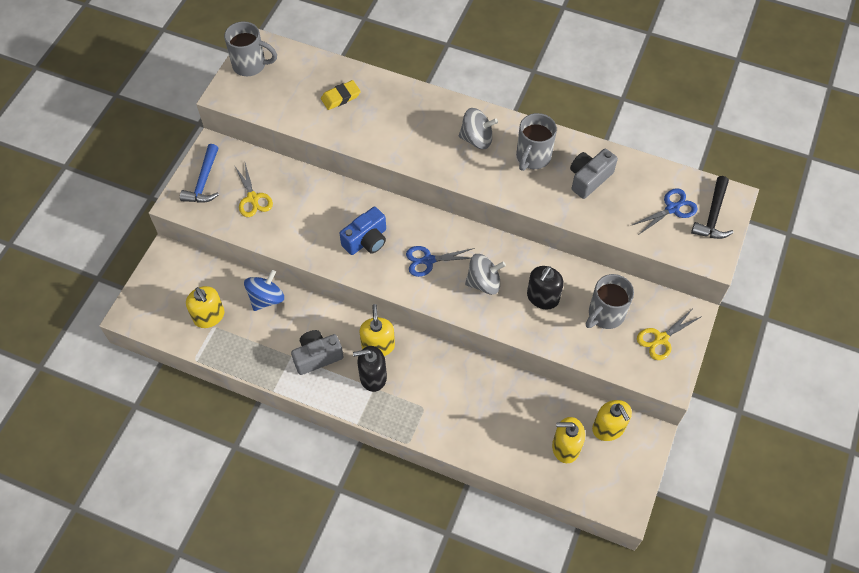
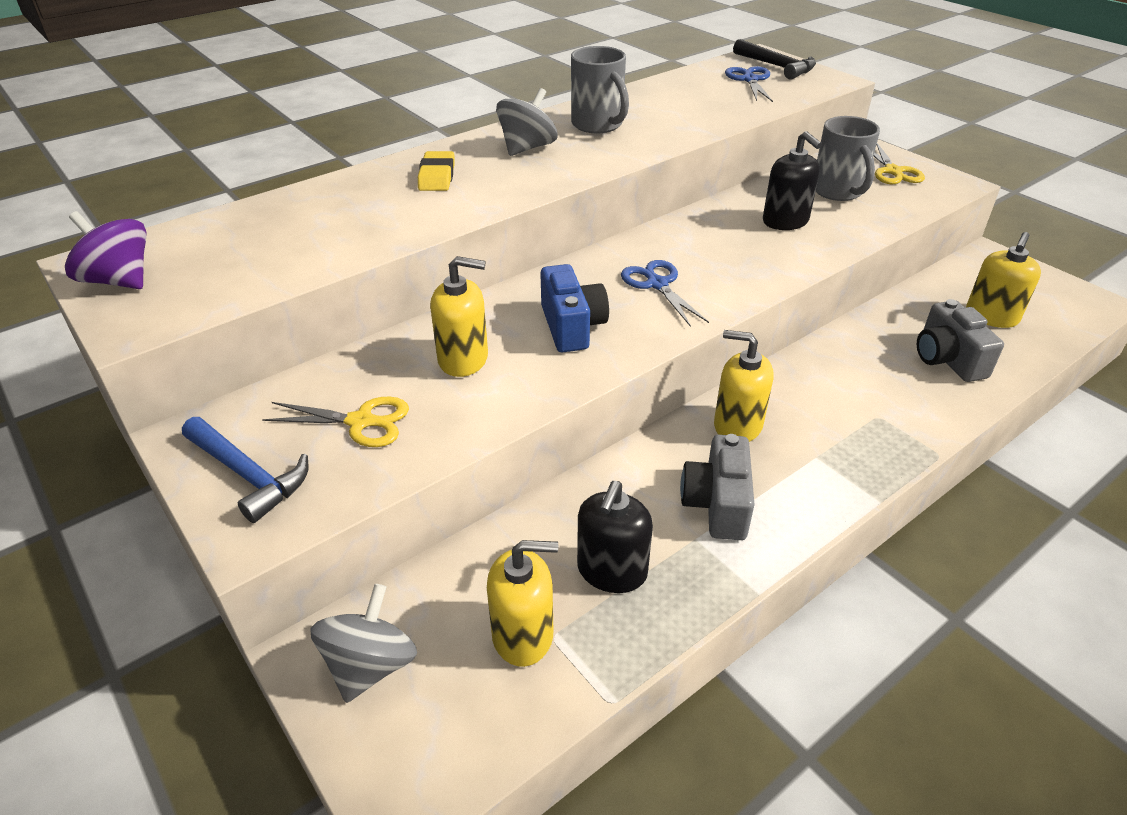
camera: 60 degrees left, 20 degrees down
(250, 65) = (119, 280): grey mug -> purple spinning top
(266, 298) = (548, 529): blue spinning top -> none
(340, 97) = (316, 219): yellow eraser -> yellow eraser (437, 176)
(373, 377) = (794, 451): black soap dispenser -> black soap dispenser (612, 571)
(428, 260) = (657, 284): blue scissors -> blue scissors turned 135 degrees clockwise
(484, 282) = (730, 254): grey spinning top -> grey spinning top (370, 665)
(589, 179) = (665, 105): grey camera -> grey camera (947, 359)
(608, 428) = (971, 278): yellow soap dispenser -> yellow soap dispenser (463, 359)

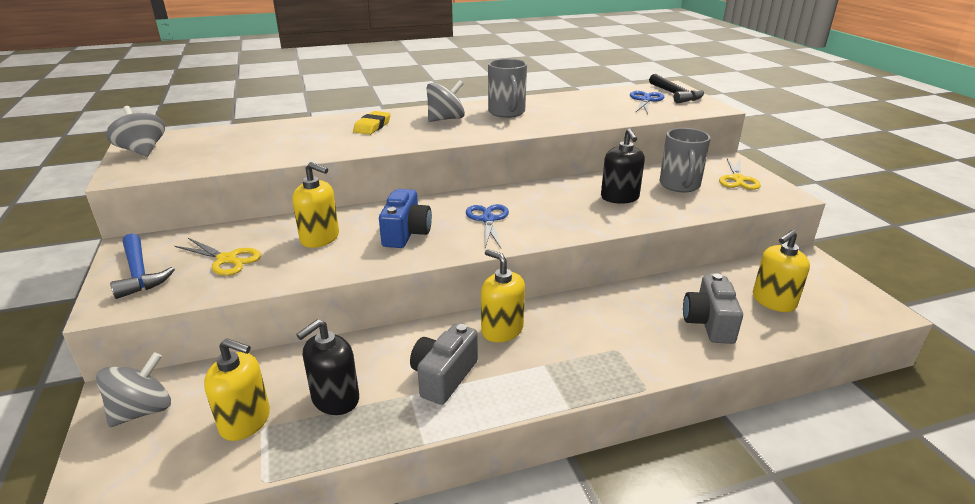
camera: 20 degrees right, 10 degrees down
(119, 280) = (142, 151): purple spinning top -> grey spinning top

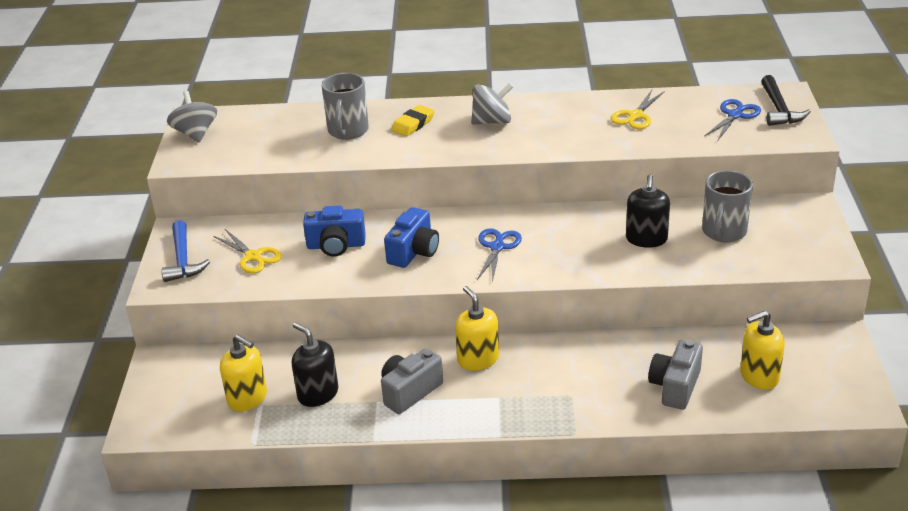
camera: 20 degrees right, 5 degrees up
(142, 410) = (176, 376): grey spinning top -> none
(320, 238) = (336, 245): yellow soap dispenser -> blue camera
(335, 399) = (318, 394): black soap dispenser -> black soap dispenser turned 75 degrees clockwise
(507, 113) = (562, 119): grey mug -> grey mug (347, 131)
(738, 179) = (797, 233): yellow scissors -> yellow scissors (635, 116)

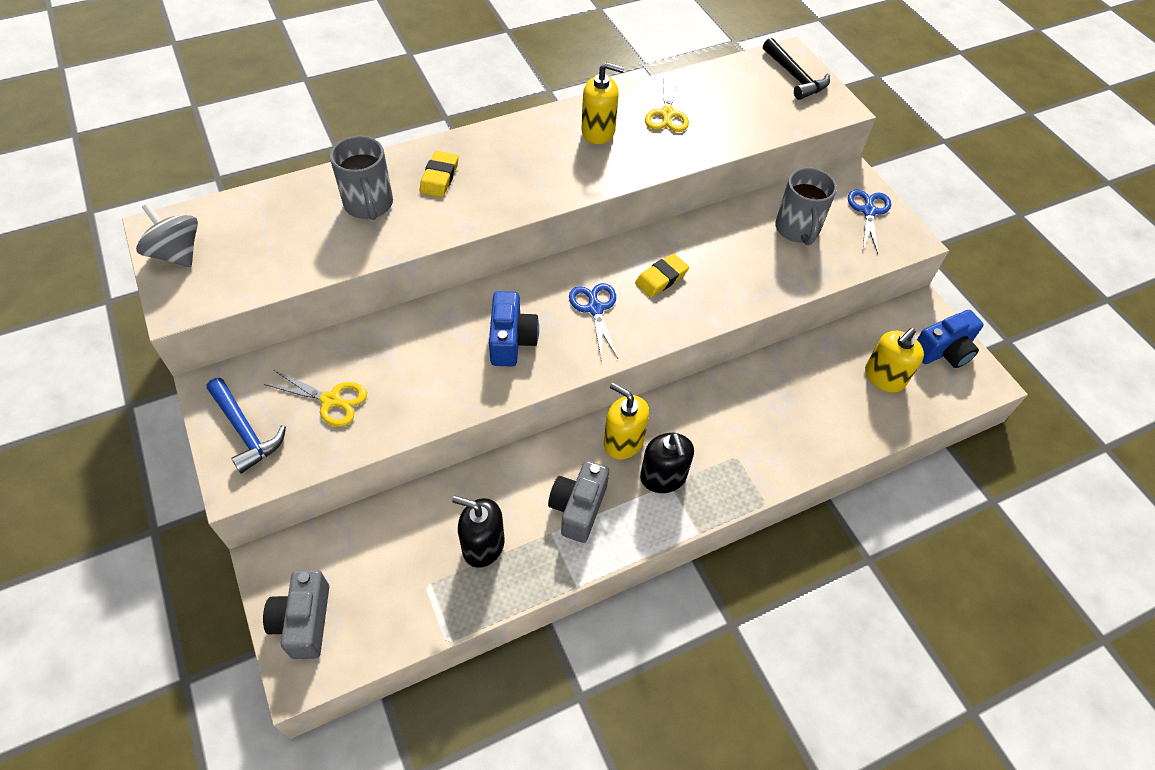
camera: 30 degrees left, 20 degrees up
(247, 398) = (407, 579): yellow soap dispenser -> yellow soap dispenser (598, 131)
(336, 245) = (420, 356): blue camera -> blue camera (943, 351)
(492, 121) = (525, 154): grey spinning top -> none
(569, 239) = (661, 278): none -> yellow eraser
(646, 239) = (733, 257): black soap dispenser -> black soap dispenser (663, 477)
(675, 386) = (821, 414): grey camera -> grey camera (304, 621)
(735, 115) = (760, 93): blue scissors -> blue scissors (868, 211)

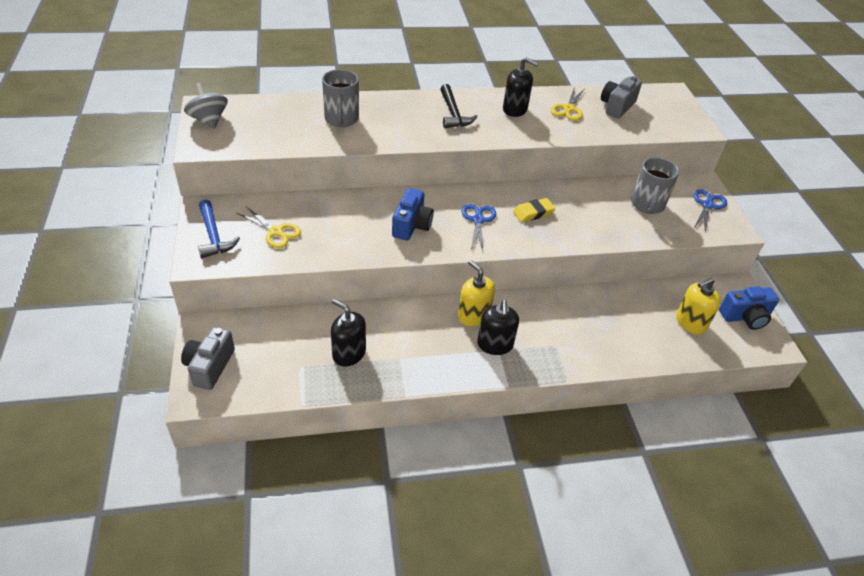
camera: 15 degrees right, 10 degrees down
(439, 177) = (394, 114): yellow eraser -> none
(578, 508) = (425, 348): grey camera -> grey camera (617, 106)
(598, 131) = (515, 109): yellow soap dispenser -> black soap dispenser
(794, 77) = (672, 105): black hammer -> black hammer (453, 113)

